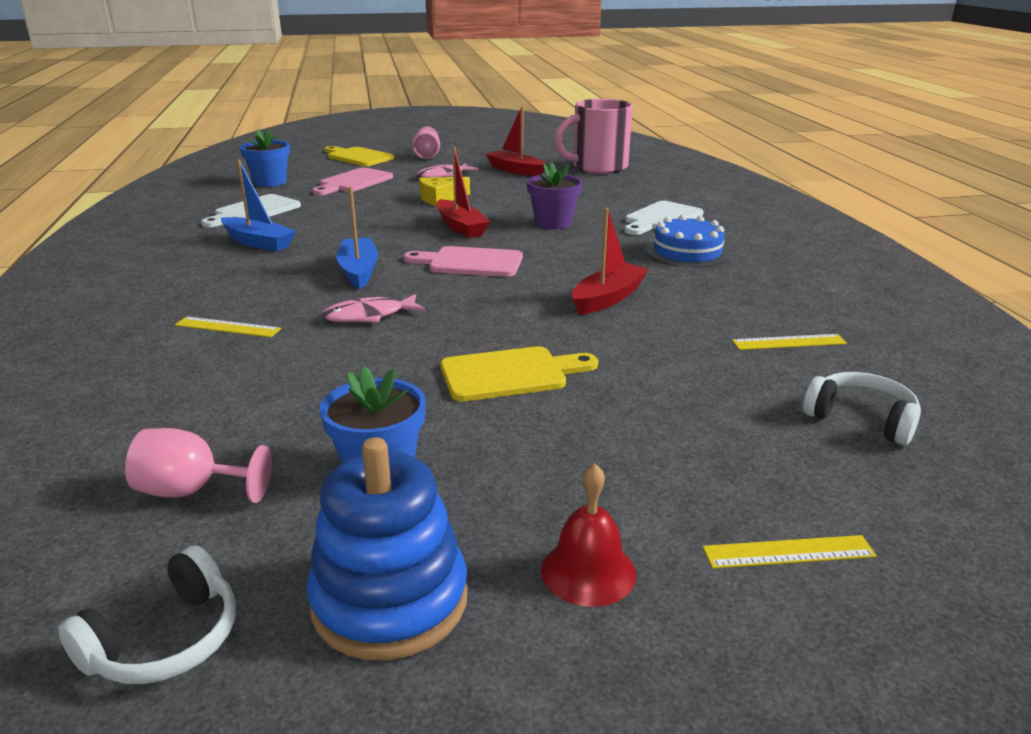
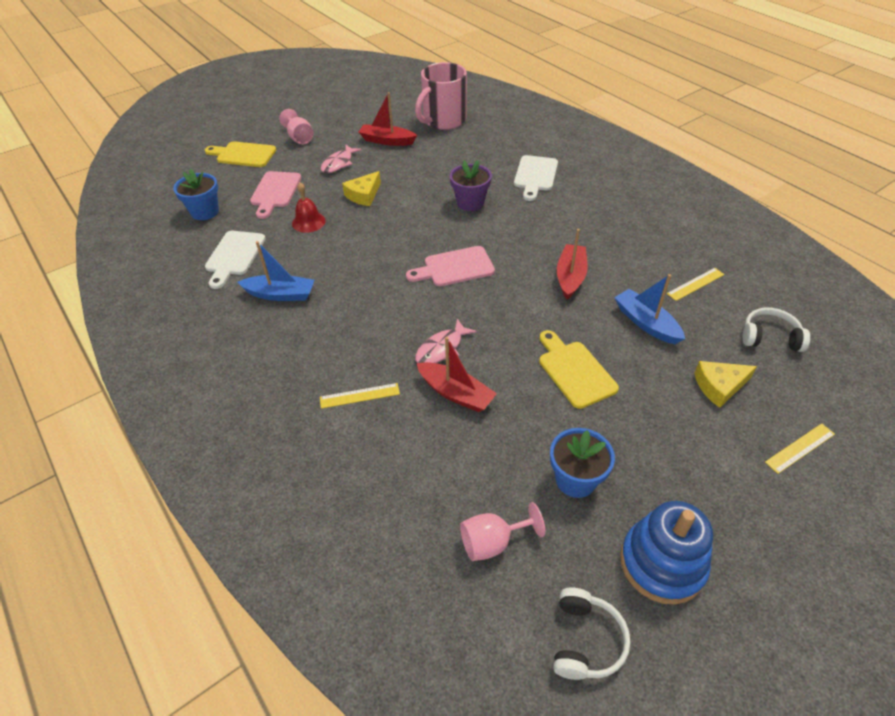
camera: 25 degrees left, 20 degrees up
(358, 271) = (388, 303): blue boat -> blue boat (646, 323)
(461, 227) = (411, 228): red boat -> red boat (456, 393)
(510, 374) = (574, 371): yellow cutting board -> yellow cutting board turned 75 degrees counterclockwise
(588, 571) = (730, 501): red bell -> red bell (308, 222)
(687, 252) = (579, 211): blue cake -> none
(715, 445) = (719, 386): none -> yellow cheese

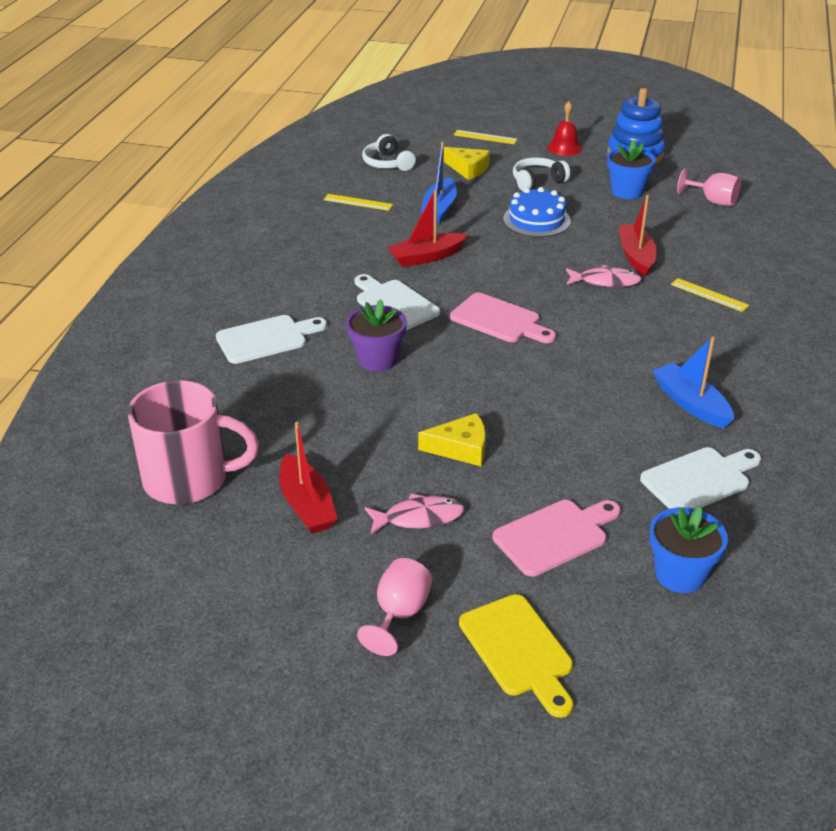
camera: 130 degrees left, 10 degrees down
(308, 222) = (568, 461): red bell -> red bell (564, 147)
(522, 234) = (394, 304): none -> white cutting board
(574, 371) = (536, 220): yellow cutting board -> blue cake
(585, 640) = (712, 161): white headphones -> white headphones (537, 181)

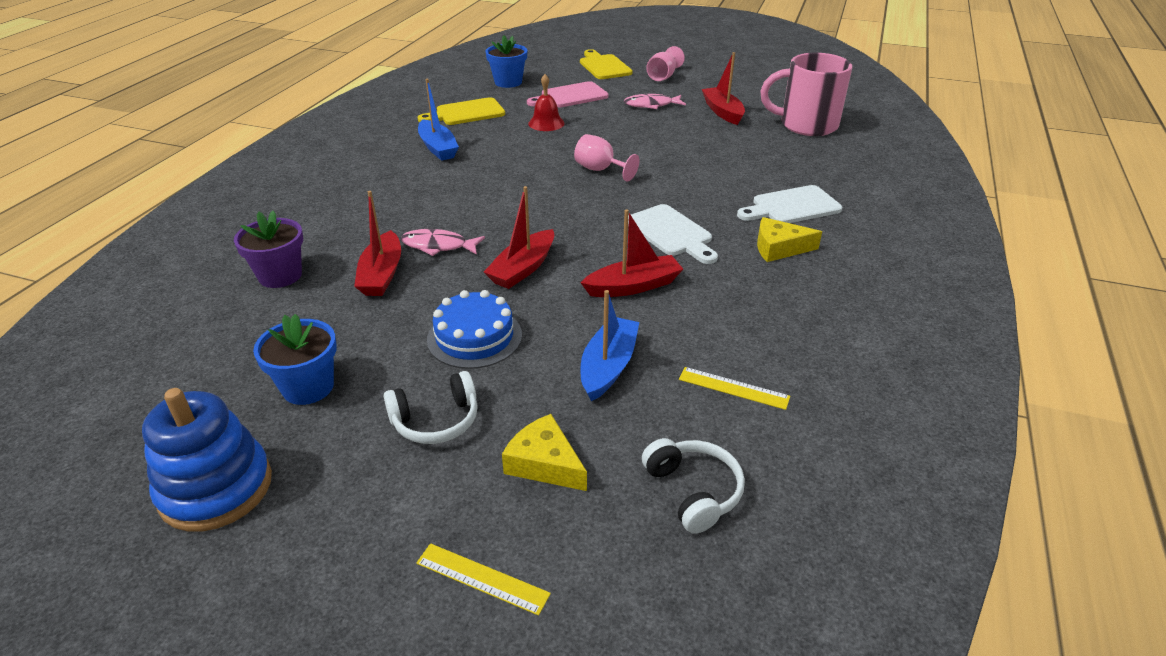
camera: 175 degrees left, 0 degrees up
(377, 359) = (684, 186): purple flower pot -> purple flower pot (280, 276)
(460, 448) = (620, 132): yellow cheese -> yellow cheese (779, 248)
(499, 320) = (567, 213): pink cutting board -> none
(521, 266) = (523, 268): none -> red boat
(564, 147) = (334, 523): red bell -> red bell (546, 123)
(699, 479) = (466, 113): white cutting board -> yellow cutting board
(709, 295) = (341, 227): yellow ruler -> none
(713, 201) = (198, 359): pink goblet -> pink goblet (600, 170)

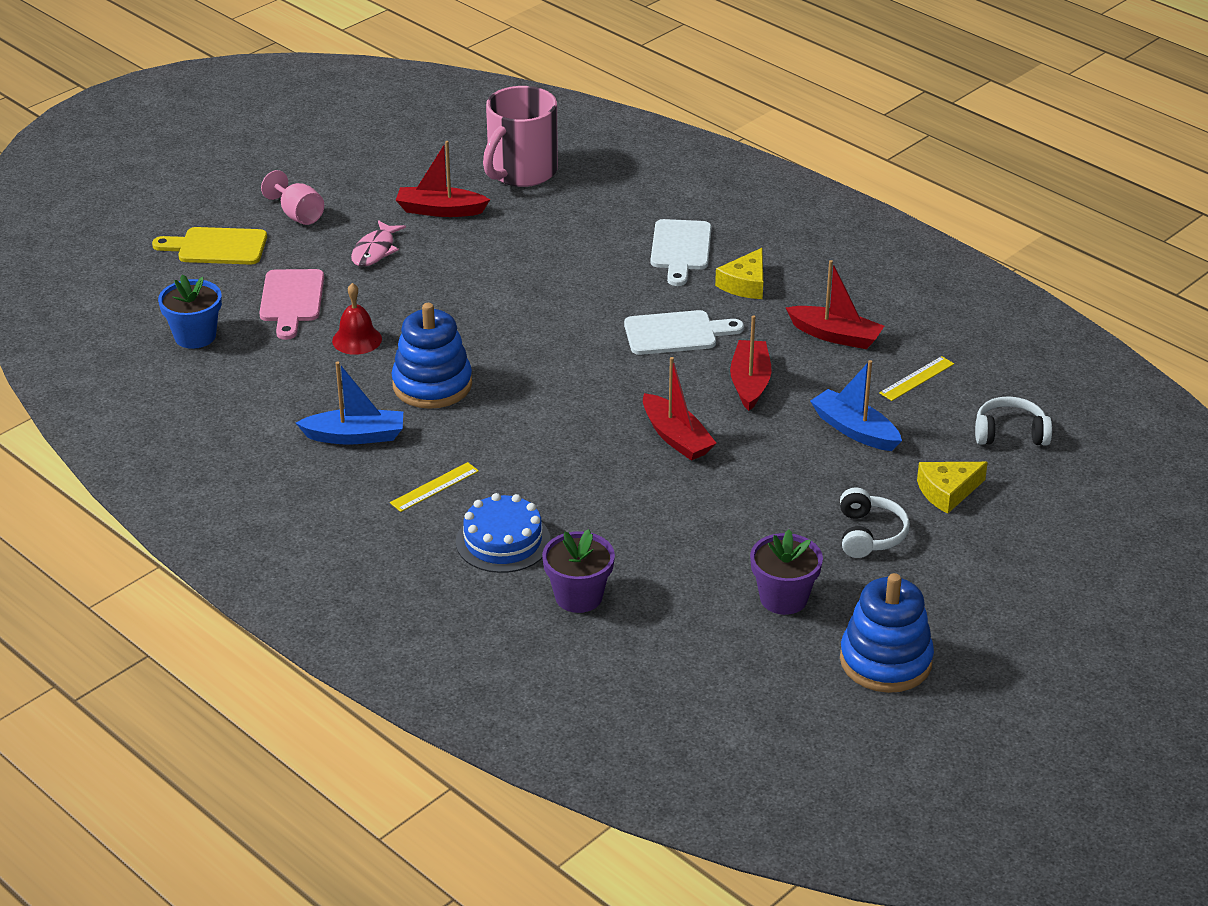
camera: 65 degrees left, 0 degrees up
(308, 387) = (783, 598): blue flower pot -> purple flower pot
(382, 274) = (624, 528): red boat -> red boat (835, 336)
(438, 246) = (594, 481): pink fish -> none
(466, 113) = (267, 393): yellow cutting board -> none
(474, 337) = (769, 491): blue cake -> blue cake (503, 541)
(482, 578) = (1039, 544): yellow ruler -> yellow ruler (434, 487)
(515, 157) = (432, 385): none -> blue stacking toy
(600, 170) = (512, 336): pink goblet -> none

